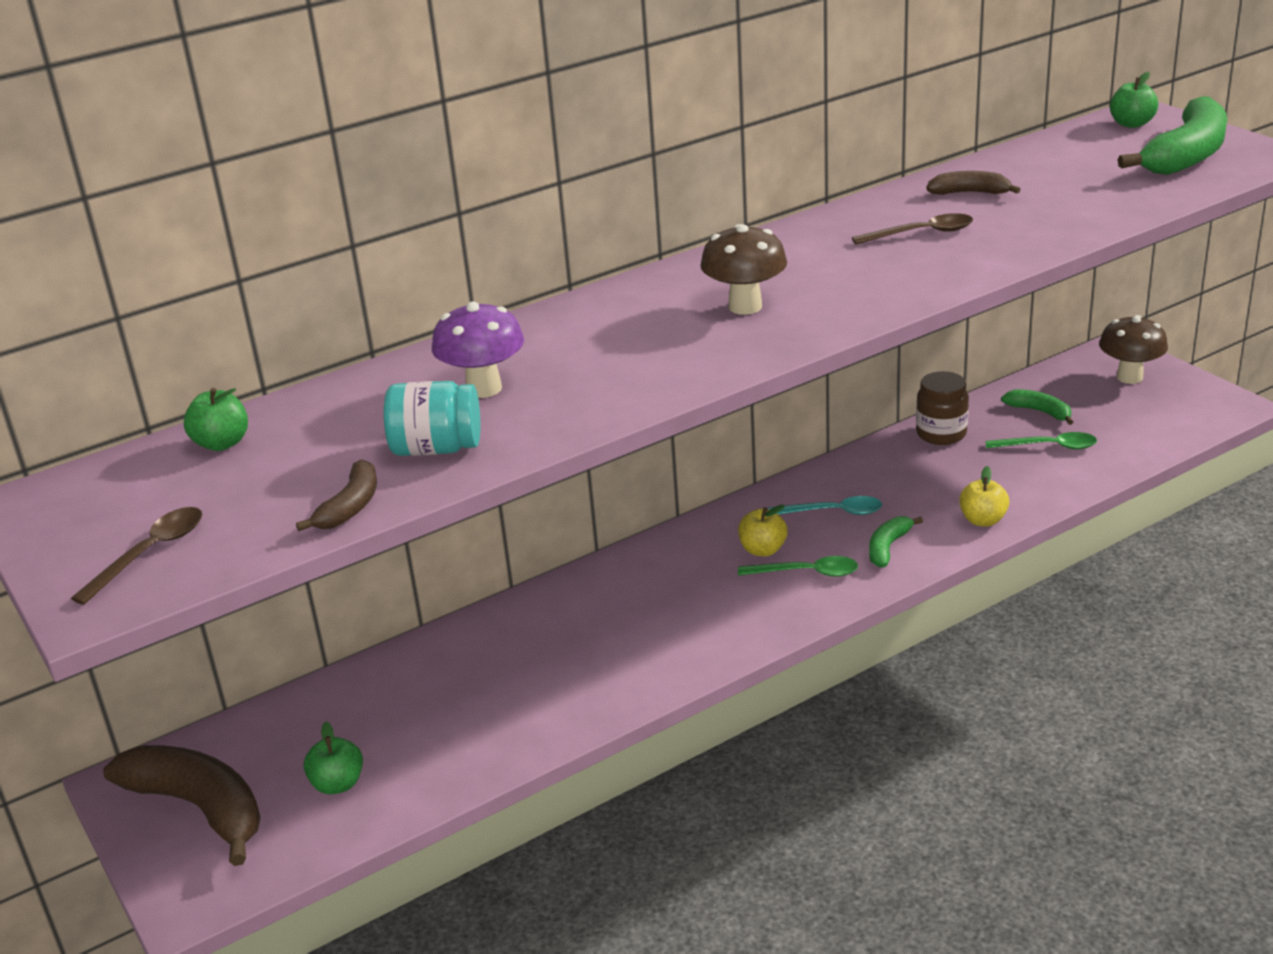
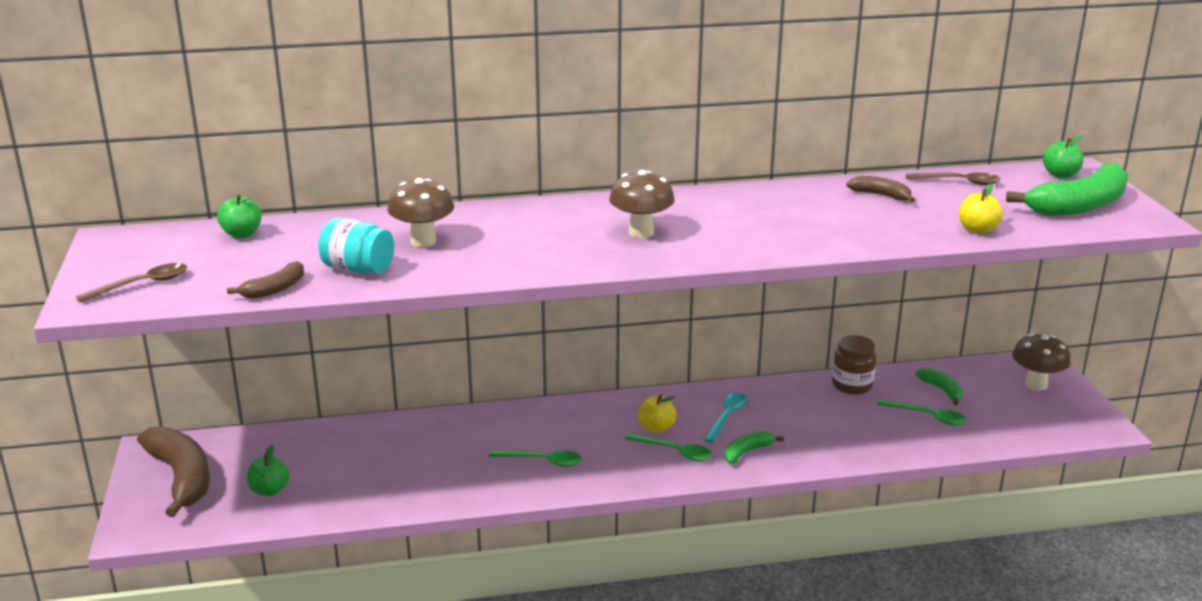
camera: 20 degrees right, 5 degrees down
(484, 388) = (423, 241): purple mushroom -> brown mushroom
(660, 633) = (542, 461): none -> green spoon
(833, 512) = (727, 417): turquoise spoon -> turquoise spoon turned 90 degrees counterclockwise
(921, 233) = (815, 214): brown spoon -> brown spoon (959, 182)
(983, 520) = (833, 453): yellow apple -> yellow apple (977, 230)

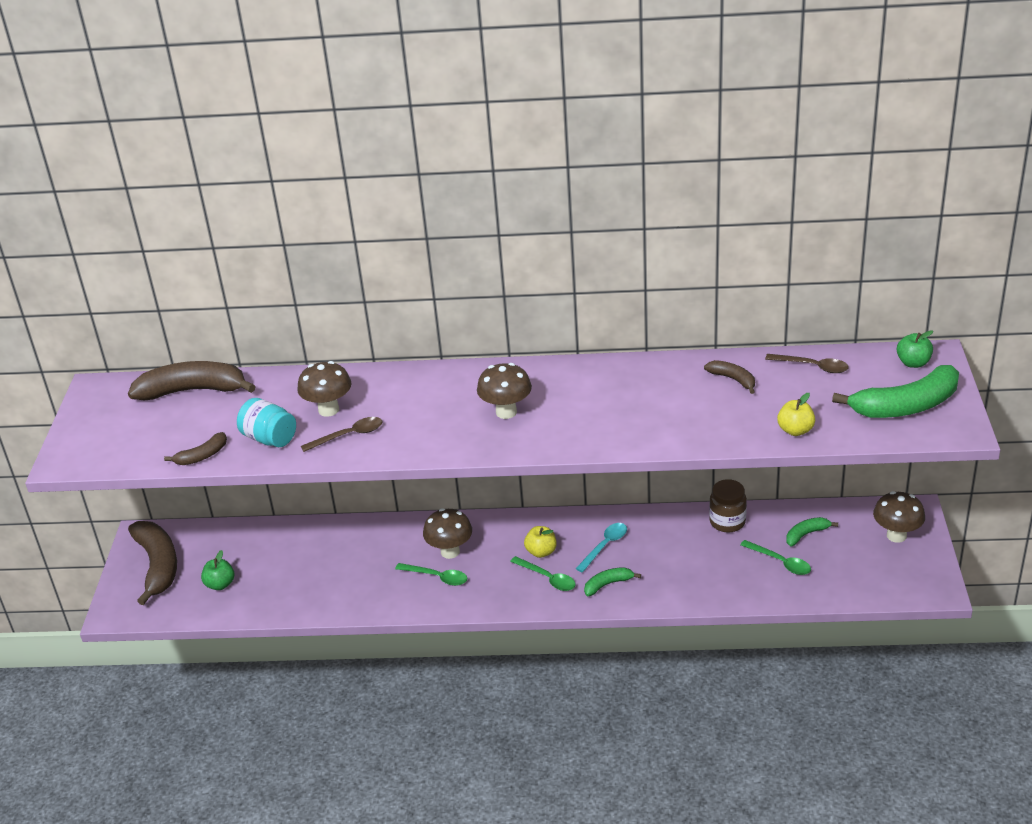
camera: 15 degrees right, 10 degrees up
(142, 284) = (108, 443): brown spoon -> brown spoon (348, 435)
(242, 234) = (193, 390): green apple -> brown banana
(549, 436) = (450, 552): none -> brown mushroom
(942, 390) = (806, 534): green banana -> green banana turned 105 degrees counterclockwise

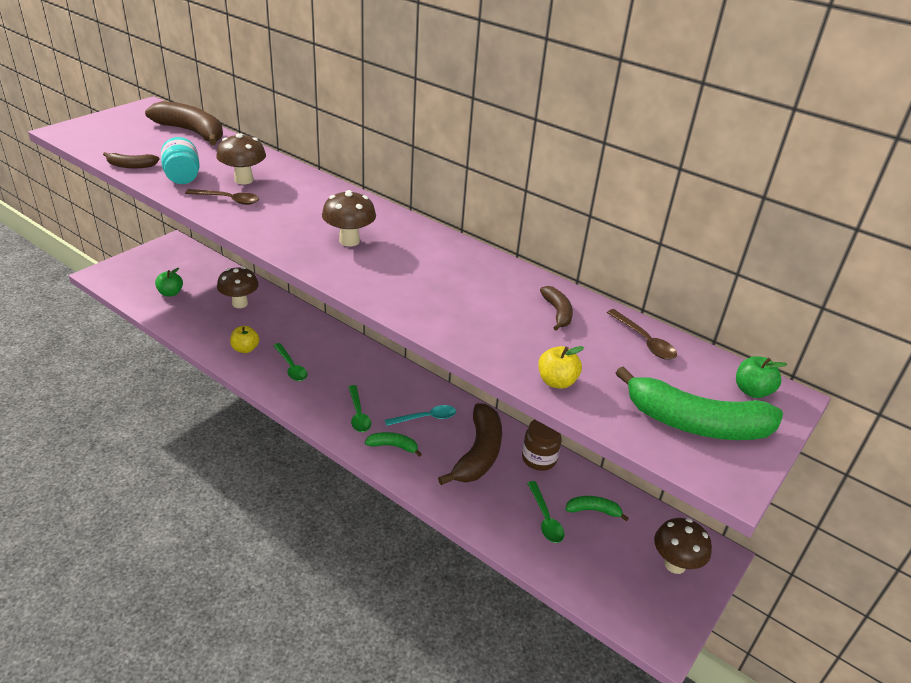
camera: 30 degrees right, 0 degrees up
(158, 565) = (157, 263): brown banana -> brown banana (478, 453)
(450, 552) = (321, 356): brown mushroom -> brown mushroom (240, 303)
(541, 552) = (377, 394): yellow apple -> yellow apple (245, 349)

